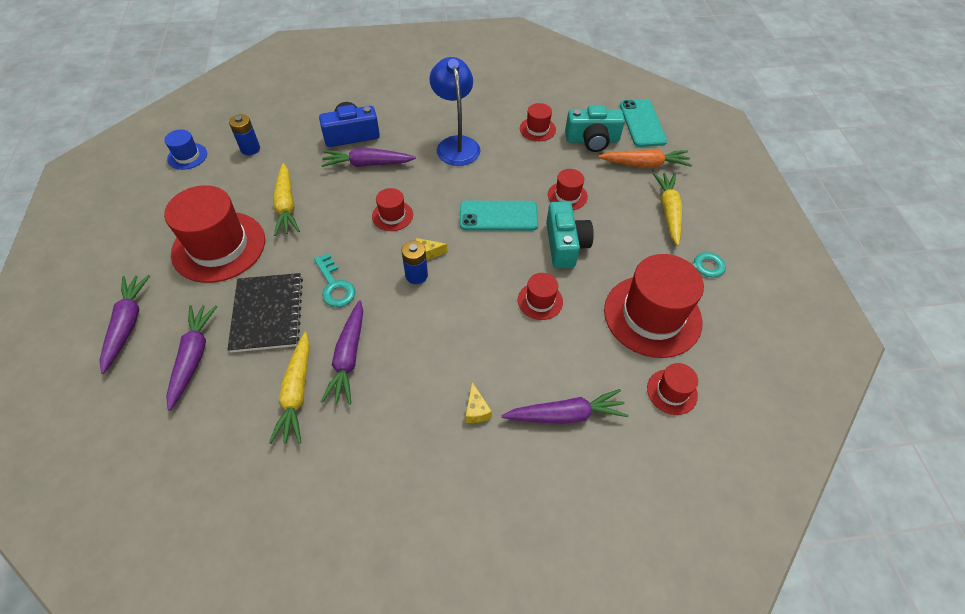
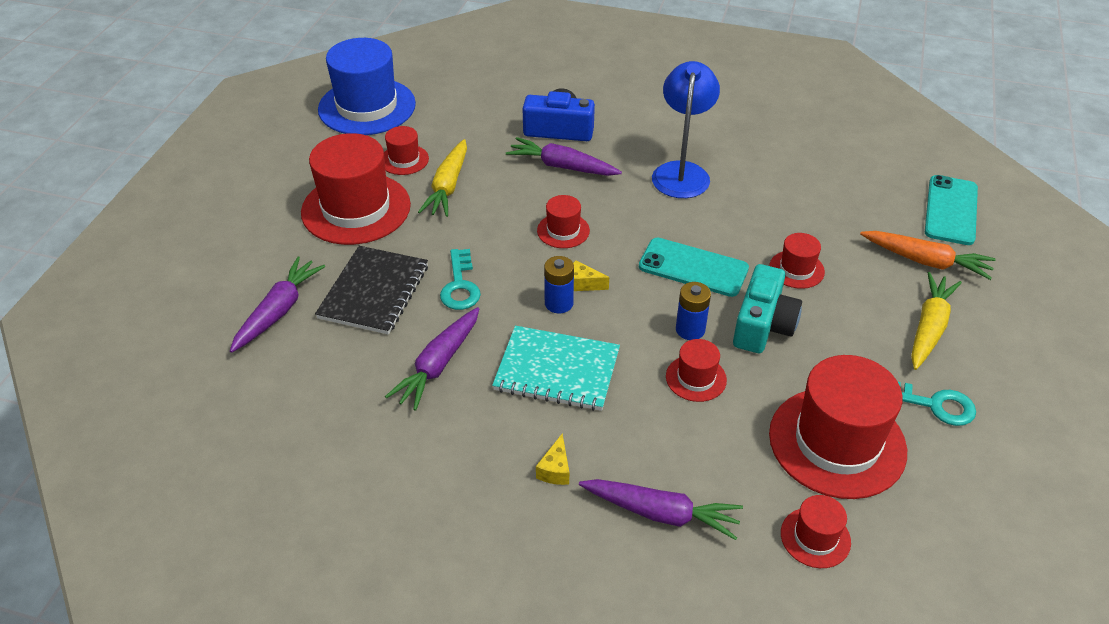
camera: 25 degrees right, 10 degrees down
(127, 324) = (230, 258): purple carrot -> none
(187, 156) = (367, 107): blue hat -> blue hat, size x2.11
(250, 149) = (437, 116): blue battery -> blue battery (690, 330)
(296, 393) = (365, 382): yellow carrot -> none
(440, 330) = (557, 370): none -> turquoise notebook
(537, 129) = (798, 181): red hat -> red hat (404, 160)
(592, 140) = (867, 213): turquoise camera -> none

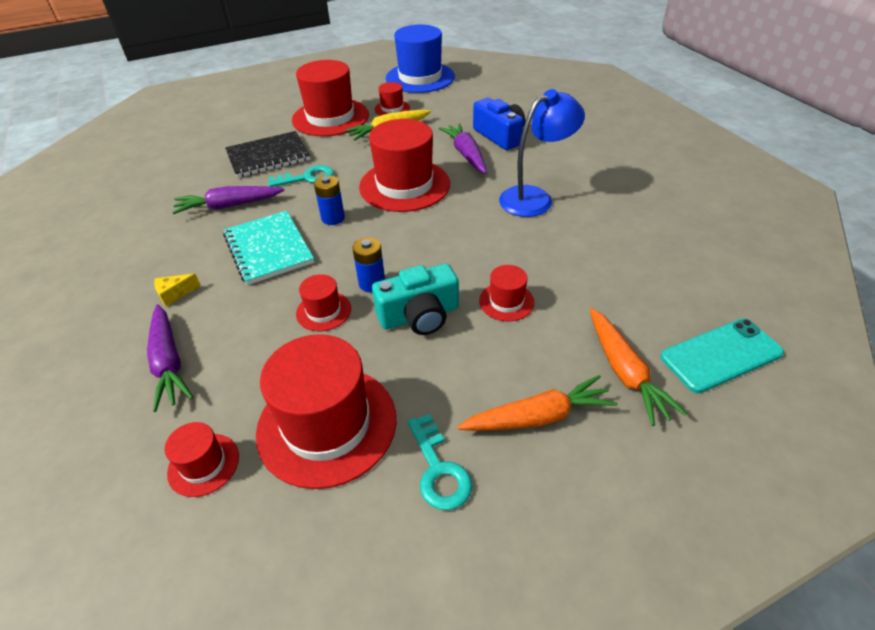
camera: 50 degrees right, 0 degrees up
(279, 311) = (221, 140): purple carrot -> none
(460, 285) = (307, 178): turquoise key -> turquoise key turned 150 degrees counterclockwise
(563, 230) = (404, 185): red hat -> red hat, size x2.11
(583, 284) = (363, 217): yellow cheese -> none
(693, 267) = (440, 252): turquoise phone -> none
(929, 327) = (538, 417): yellow carrot -> orange carrot

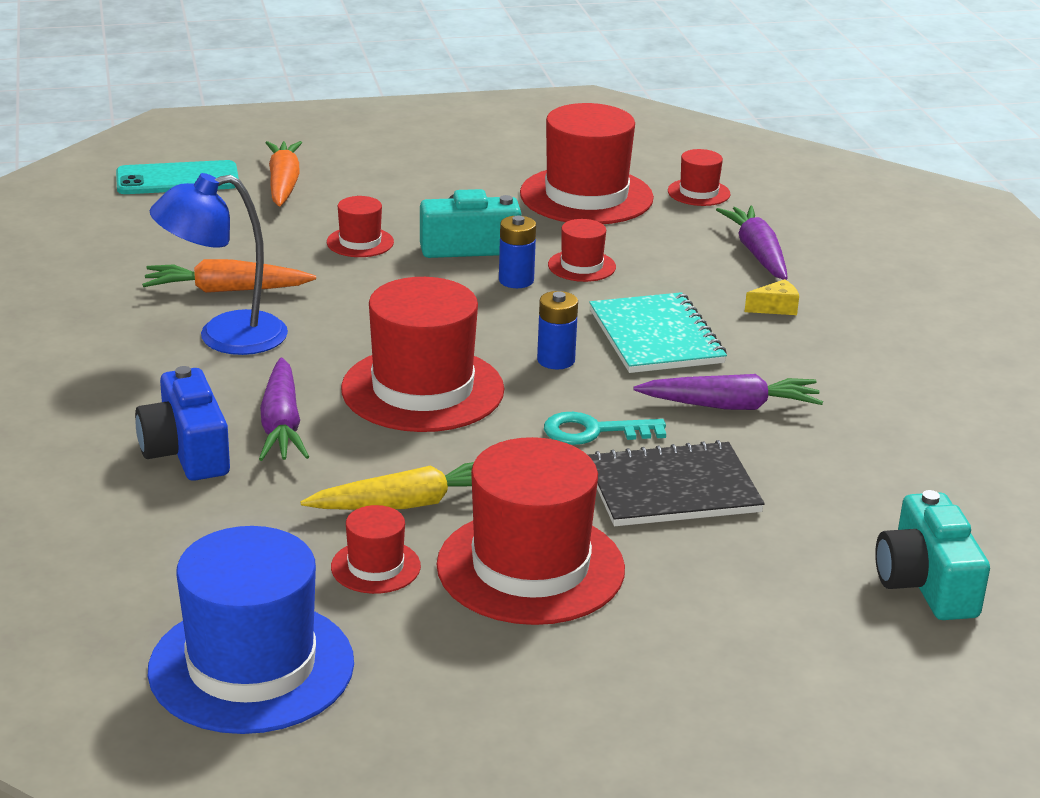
camera: 170 degrees left, 15 degrees down
(164, 137) = (925, 583): none -> turquoise camera
(438, 469) = (493, 164): turquoise key -> none
(538, 417) = (389, 174): orange carrot -> orange carrot (226, 290)

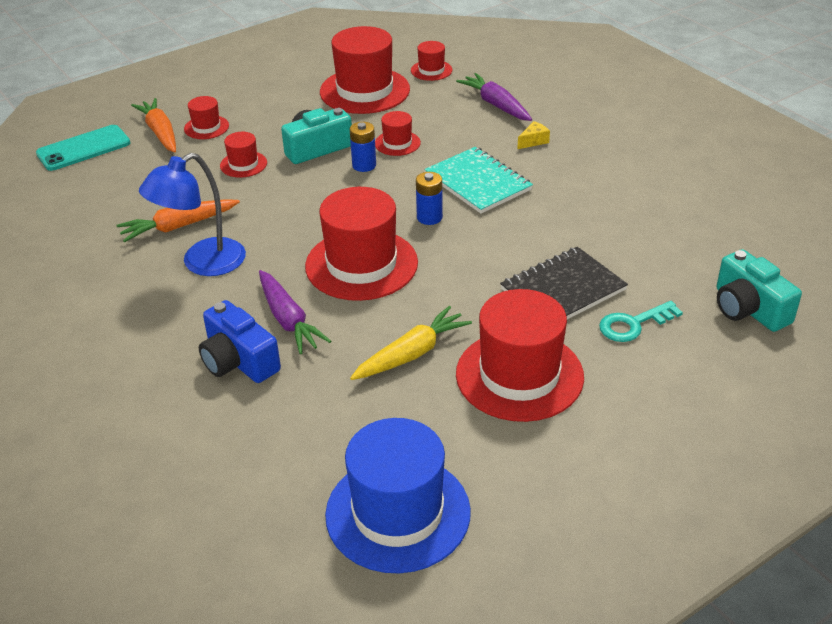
camera: 20 degrees left, 10 degrees up
(375, 567) = (424, 408): red hat -> red hat (206, 127)
(595, 431) = (489, 262): turquoise key -> turquoise key (634, 324)
(730, 406) = (556, 219): purple carrot -> none

